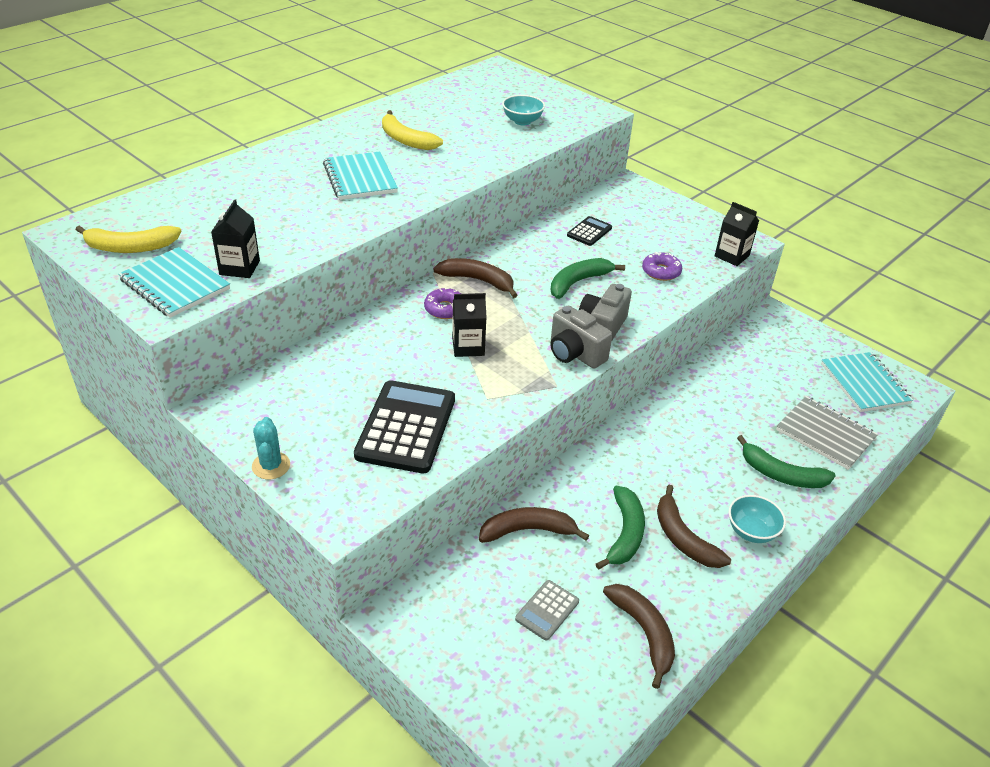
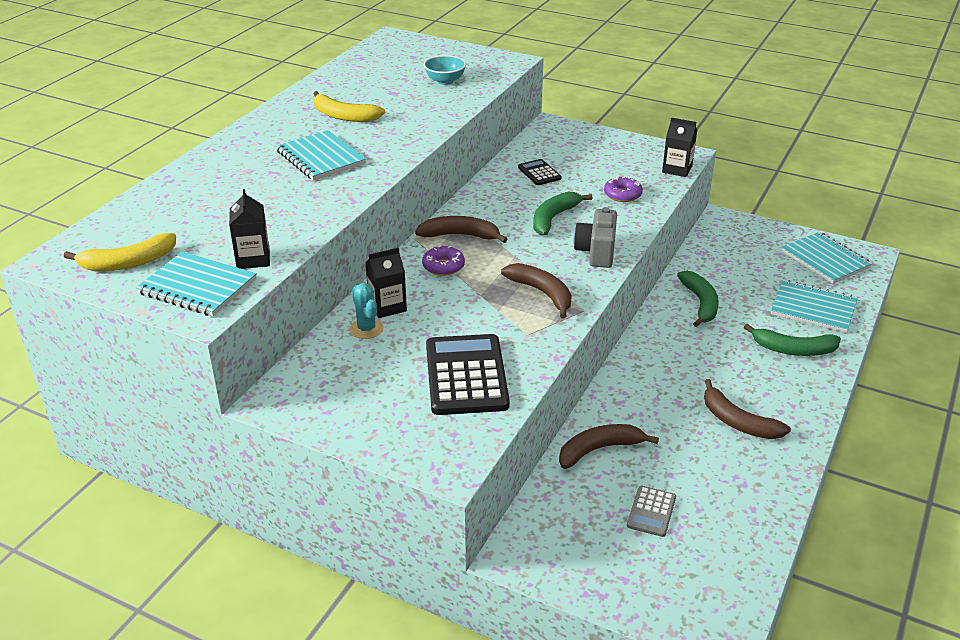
camera: 15 degrees left, 5 degrees down
(271, 466) = (356, 438): turquoise cactus -> turquoise cactus (366, 329)
(468, 347) = (484, 294): black carton -> black carton (387, 306)
(575, 353) = (585, 279): grey camera -> none
(589, 232) = (539, 173): black calculator -> black calculator turned 45 degrees counterclockwise
(625, 534) = (686, 431): green banana -> green banana (700, 303)
(644, 633) = (744, 508): brown banana -> brown banana (542, 293)
(751, 531) = (792, 402): turquoise bowl -> none
(825, 434) = (813, 308): grey notebook -> turquoise notebook

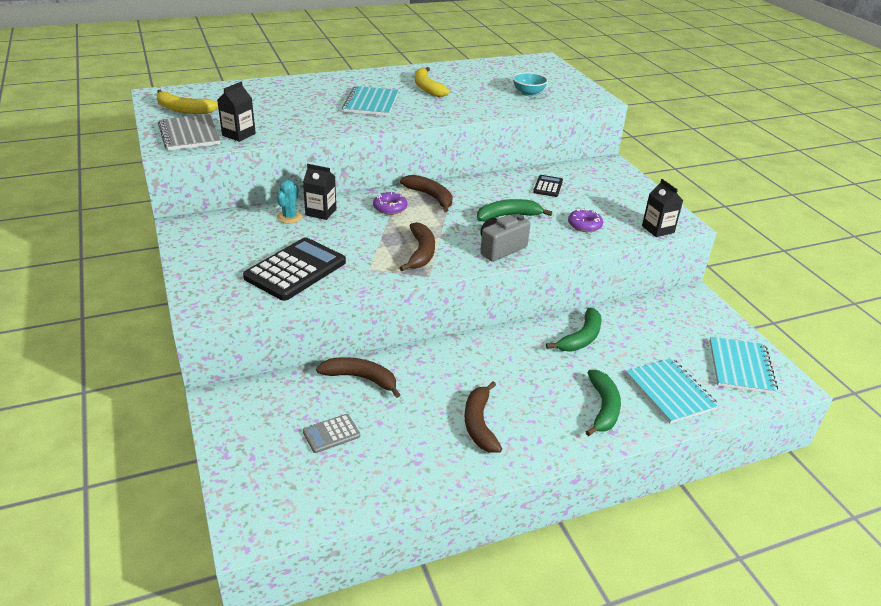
camera: 40 degrees right, 0 degrees up
(197, 287) = (189, 134): turquoise notebook -> grey notebook
(793, 350) = (603, 408): green banana -> green banana turned 135 degrees counterclockwise

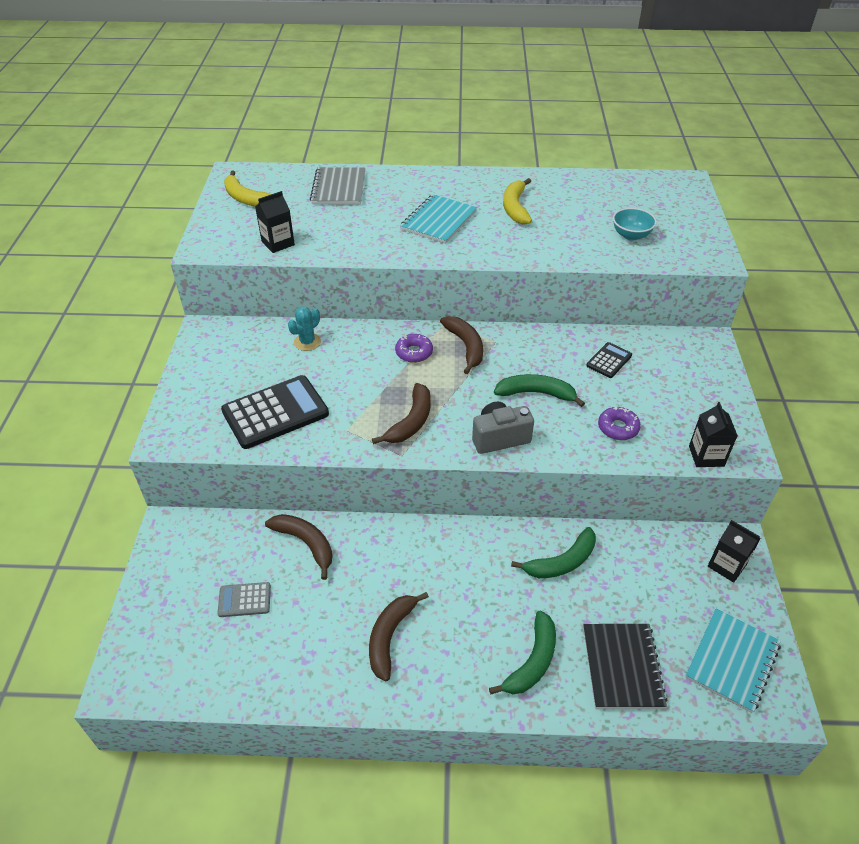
camera: 25 degrees right, 10 degrees up
(189, 134) = (232, 234): grey notebook -> grey notebook (338, 188)
(321, 212) = (341, 342): black carton -> black carton (727, 565)
(670, 392) = (622, 667): turquoise notebook -> black notebook

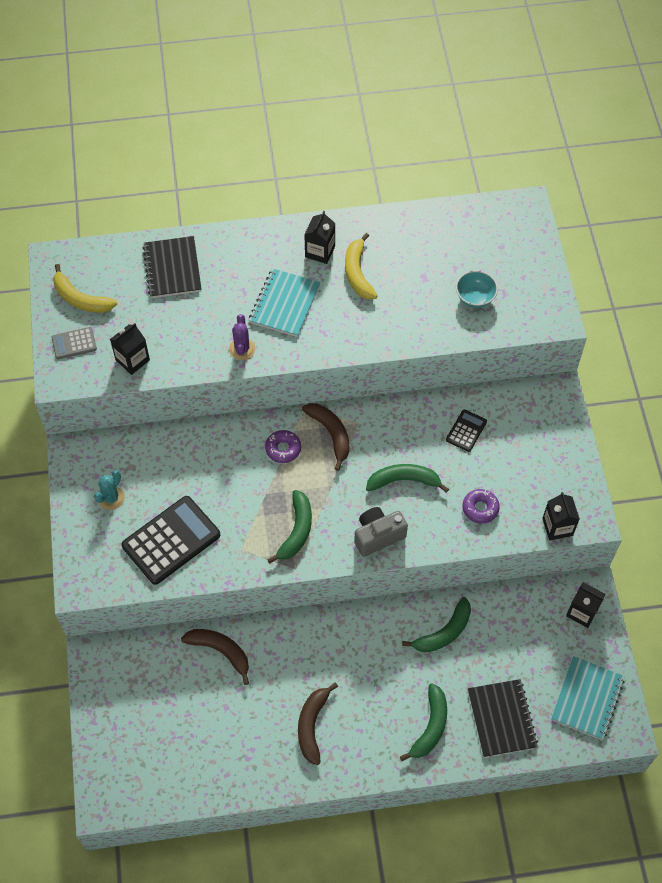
camera: 10 degrees left, 15 degrees up
(244, 600) = (182, 713): grey calculator -> grey calculator (74, 343)
(307, 342) = (178, 452): turquoise cactus -> turquoise cactus (111, 498)
(338, 188) = (172, 268): grey notebook -> black notebook
(388, 247) = (242, 349): none -> purple cactus
(411, 422) = (296, 531): brown banana -> green banana
(481, 190) = (320, 251): none -> black carton

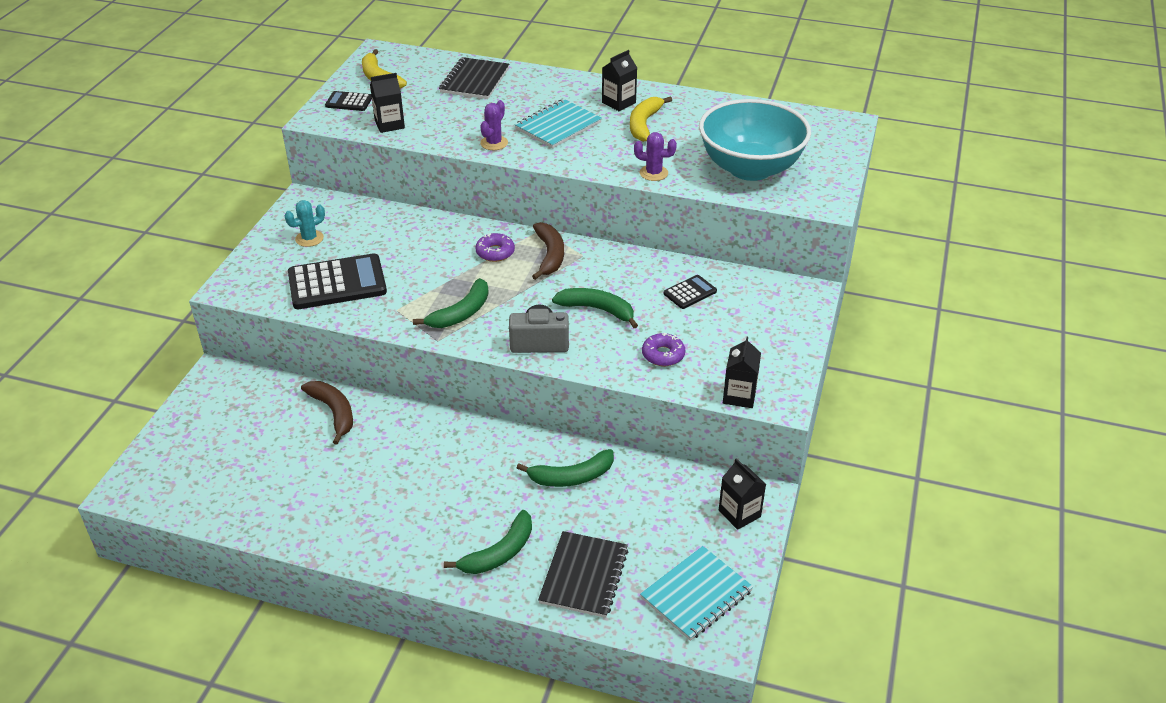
camera: 25 degrees right, 20 degrees down
(74, 343) = (349, 102): grey calculator -> black calculator
(312, 725) = (376, 504): brown banana -> none
(399, 335) = (653, 173): none -> purple cactus
(475, 298) = (750, 168): turquoise bowl -> turquoise bowl, size x2.37

